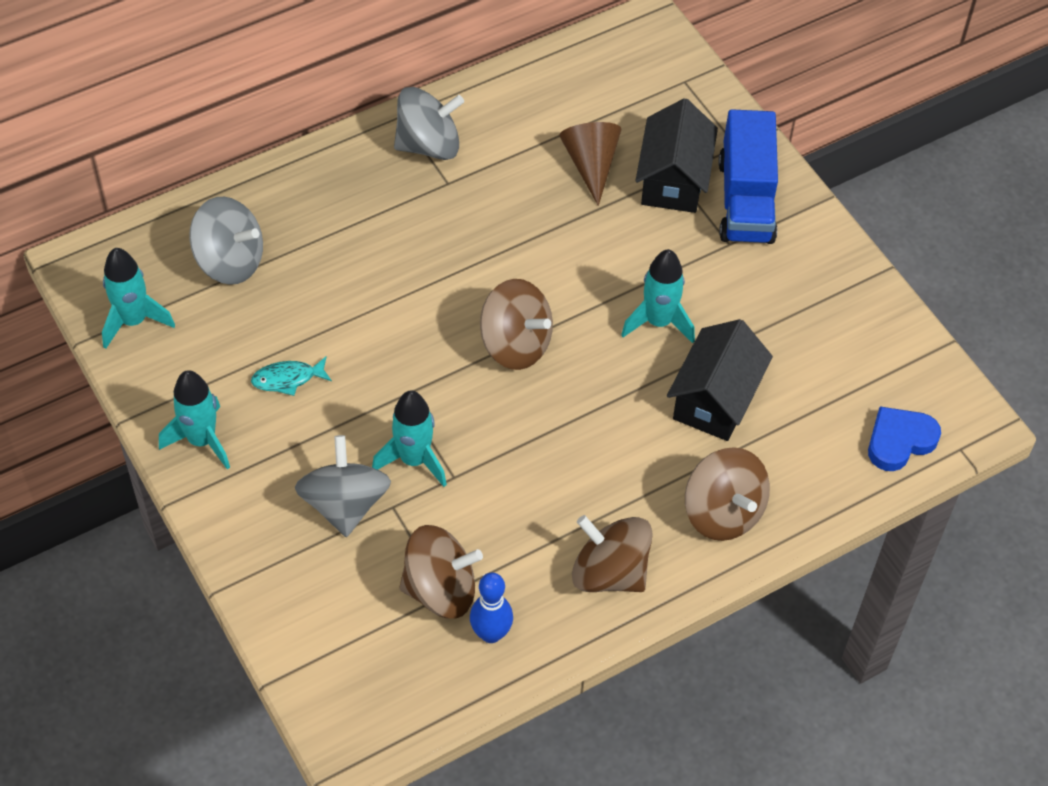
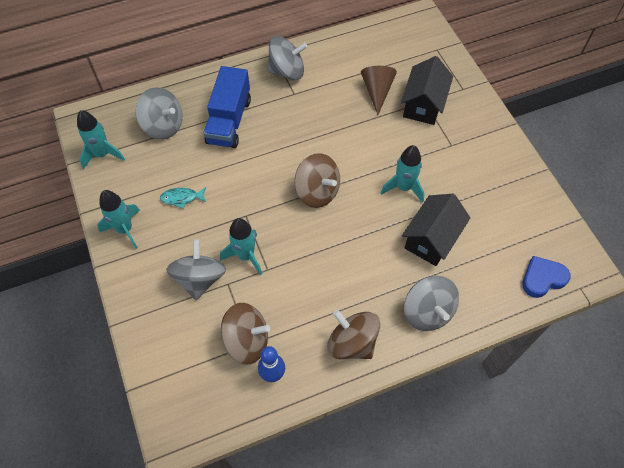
camera: 10 degrees right, 5 degrees up
(723, 512) = (427, 312): brown spinning top -> grey spinning top
(745, 200) = (464, 120): blue truck -> blue truck (229, 121)

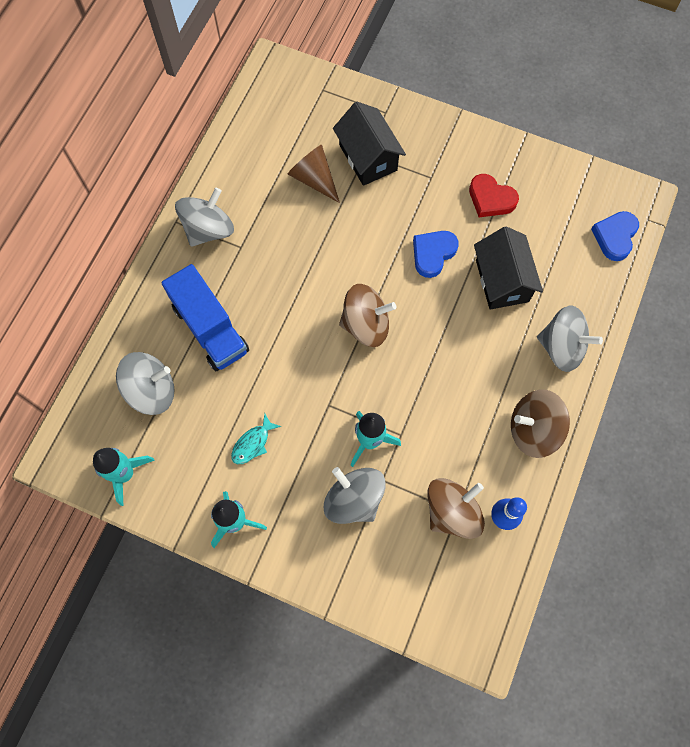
camera: 45 degrees left, 10 degrees up
(403, 187) = (433, 254): turquoise rocket -> blue heart
(478, 187) = (491, 199): none -> red heart

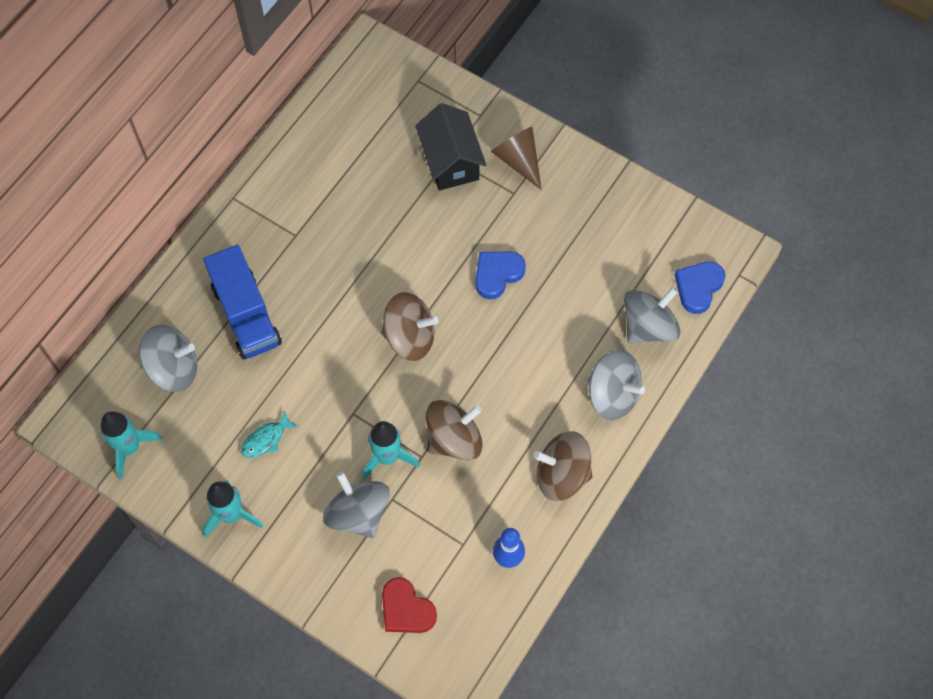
camera: 10 degrees right, 5 degrees down
(208, 229) = (265, 211): grey spinning top -> grey spinning top (648, 326)
(314, 179) = (388, 175): brown cone -> brown cone (518, 160)
(452, 512) = (457, 543): brown spinning top -> brown spinning top (454, 439)
(491, 199) = (573, 226): red heart -> red heart (406, 609)
(502, 281) = (565, 314): black house -> none

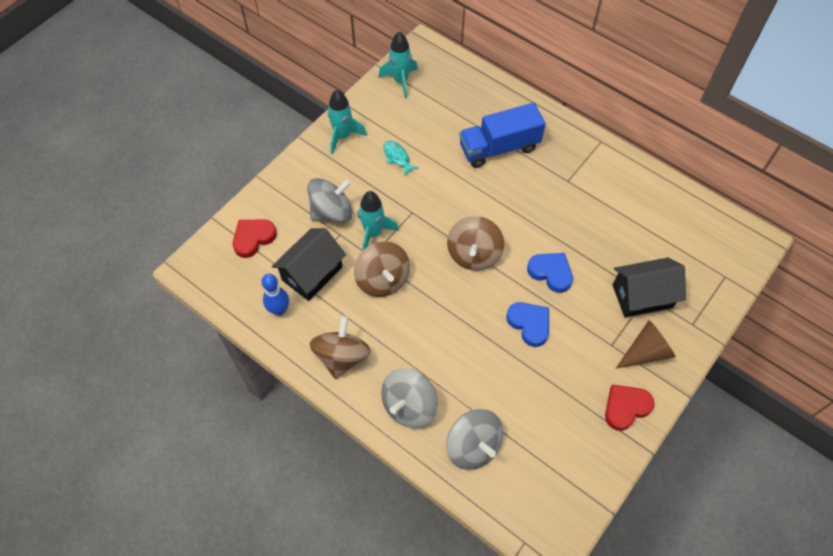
camera: 95 degrees right, 5 degrees down
(173, 368) = (458, 104): grey spinning top -> none
(453, 525) = (312, 273): none -> black house
(584, 181) = (625, 407): none -> red heart
(698, 287) = (511, 499): blue heart -> blue heart (551, 273)

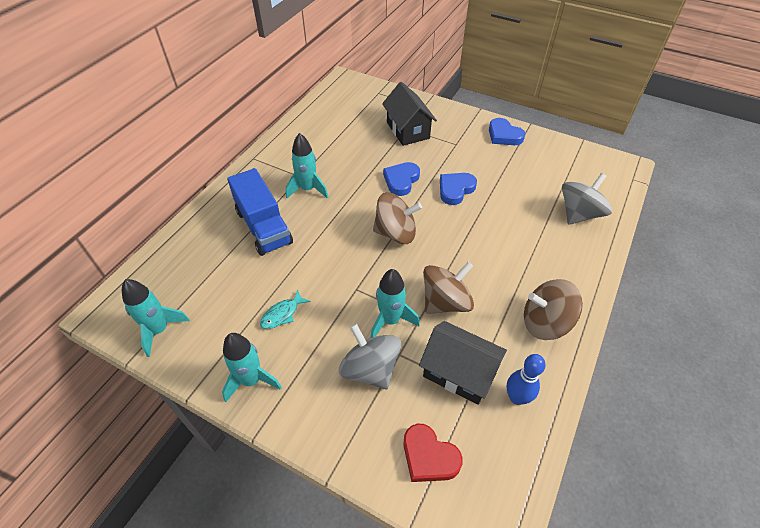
camera: 100 degrees left, 10 degrees down
(409, 406) = (567, 260): grey spinning top -> none
(547, 186) = (308, 189): none -> turquoise rocket
(625, 407) = (504, 135): red heart -> blue heart
(646, 352) = (455, 127): brown cone -> none

